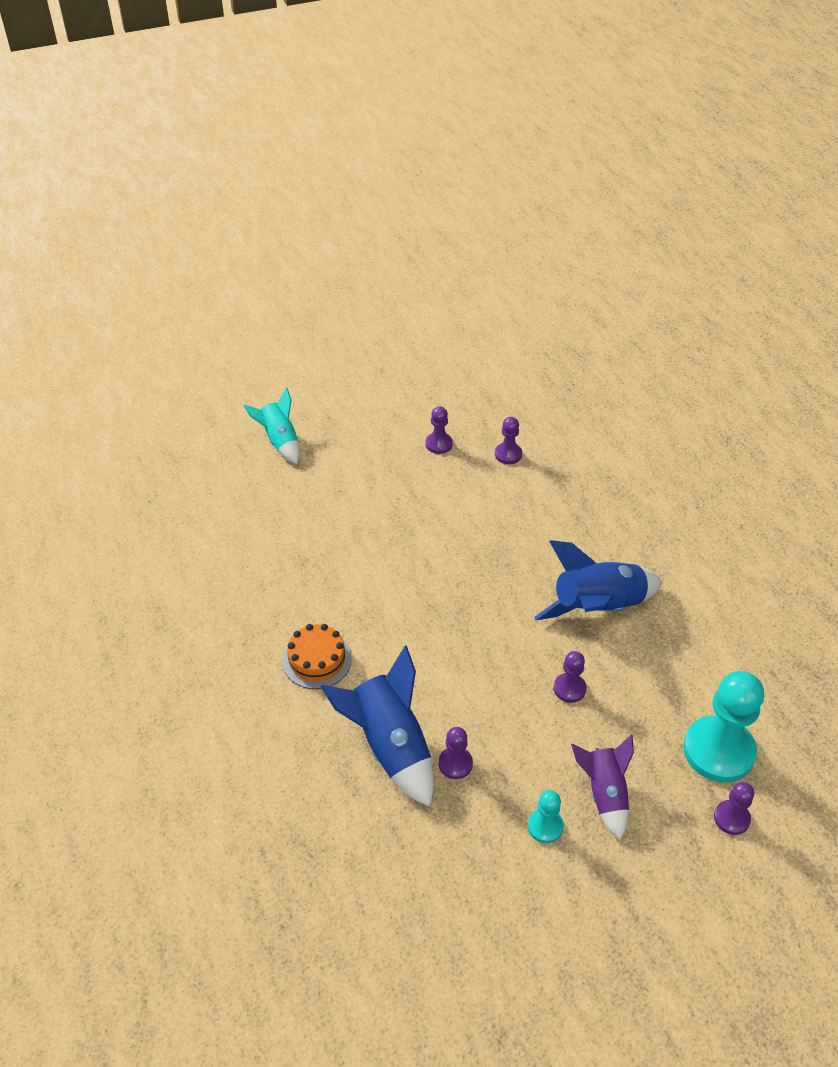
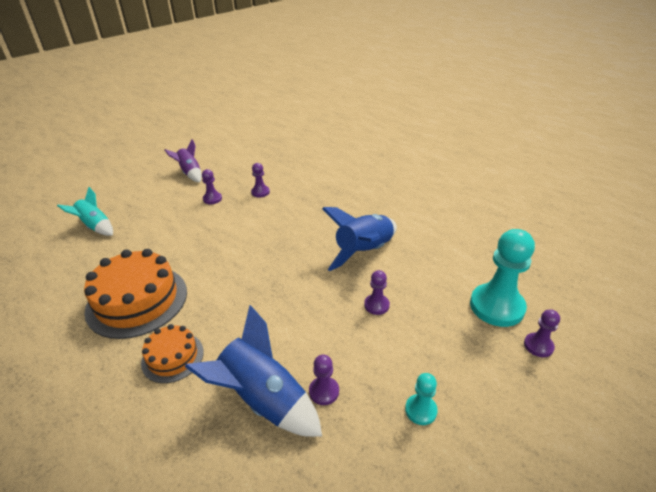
camera: 25 degrees left, 10 degrees down
(300, 573) = (137, 300): none -> orange cake
(604, 794) = (446, 366): purple rocket -> purple rocket (190, 173)

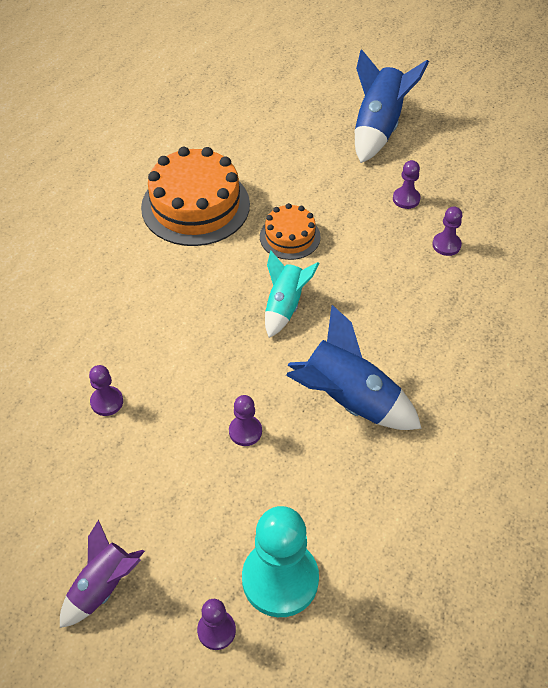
camera: 75 degrees right, 15 degrees up
(95, 227) = (304, 117): turquoise rocket -> turquoise rocket (285, 306)
(172, 357) = (127, 264): orange cake -> orange cake (290, 237)
(190, 173) = (459, 153): purple rocket -> purple rocket (103, 587)
(263, 400) = (89, 353): blue rocket -> blue rocket (378, 128)
(420, 410) = (97, 495): turquoise pawn -> none

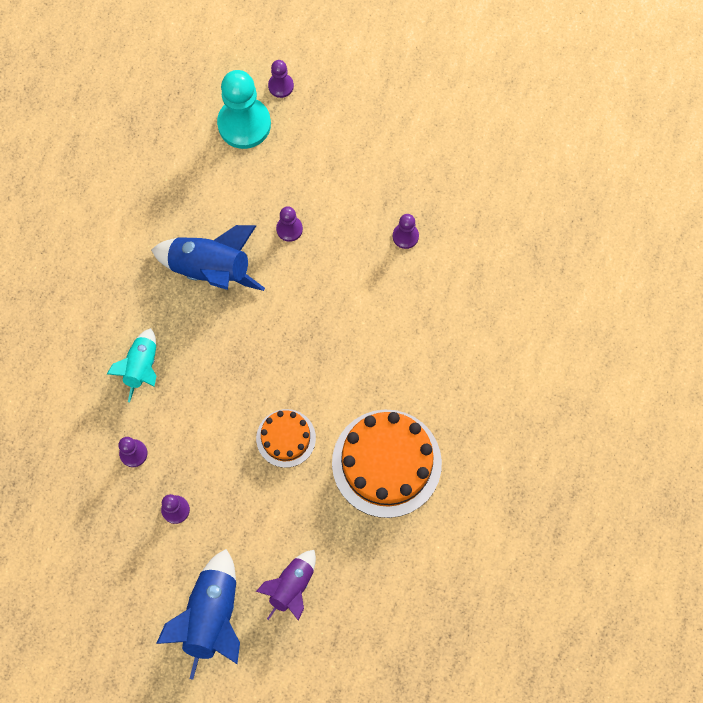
camera: 170 degrees right, 20 degrees up
(103, 587) = (363, 100): purple rocket -> purple rocket (292, 587)
(285, 306) = (277, 354): turquoise rocket -> turquoise rocket (142, 367)

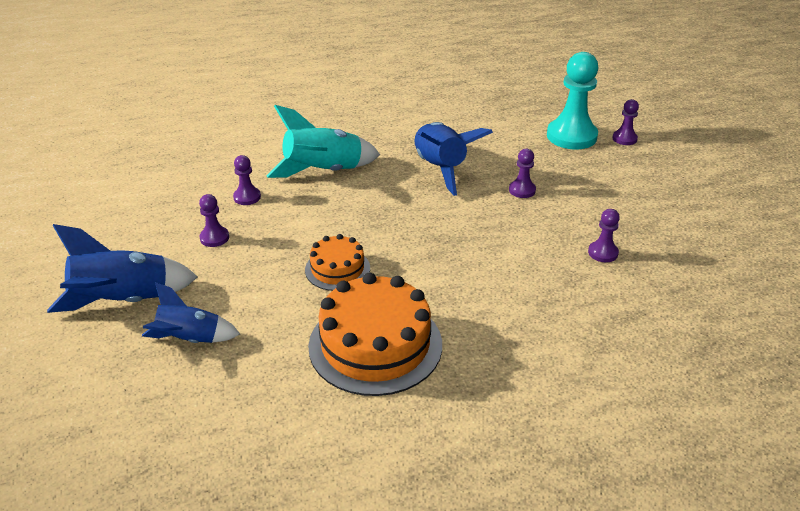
camera: 55 degrees right, 35 degrees down
(142, 367) = (324, 172): turquoise rocket -> turquoise rocket, size x1.58
(292, 587) = (190, 339): purple rocket -> blue rocket

